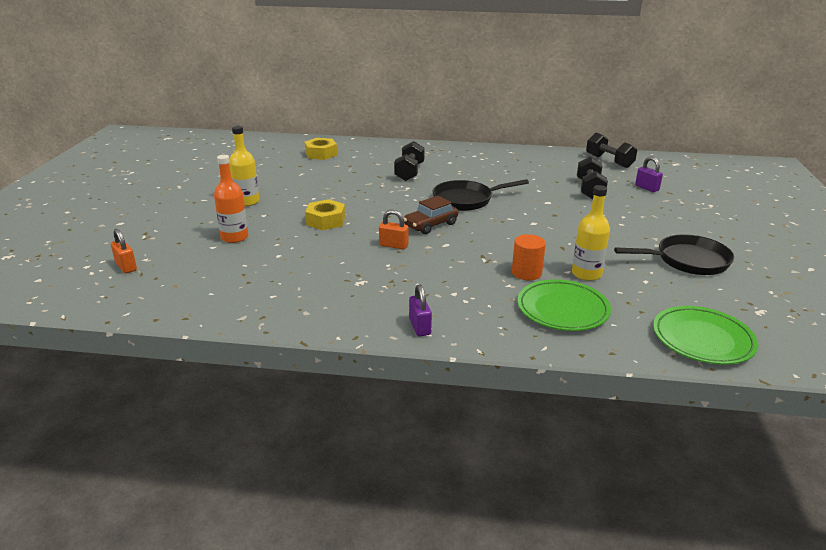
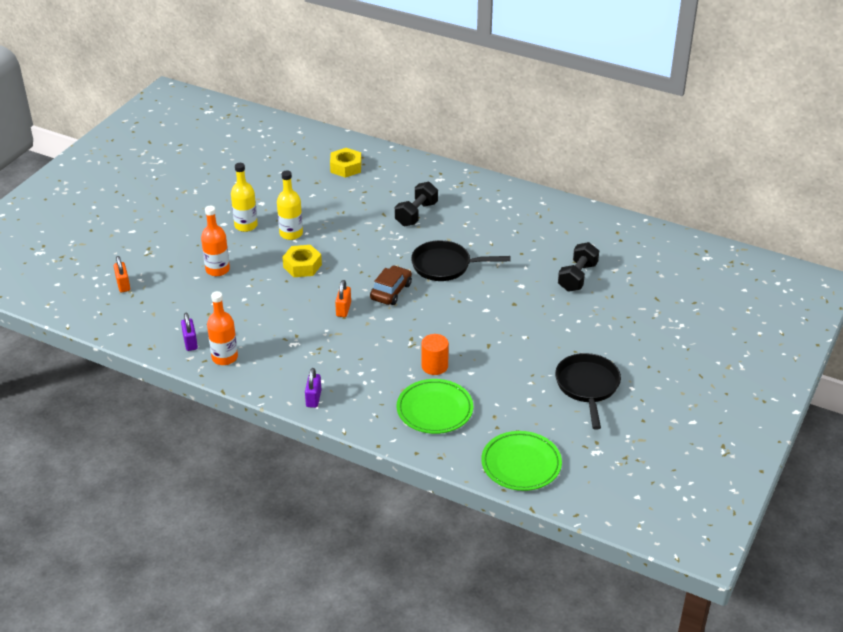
camera: 20 degrees right, 10 degrees up
(286, 309) = (224, 357): none -> orange bottle
(393, 245) = (343, 309): orange padlock -> orange padlock turned 60 degrees clockwise
(430, 225) = (391, 291): brown car -> brown car turned 135 degrees clockwise
(586, 274) = (484, 379): yellow bottle -> yellow bottle (291, 234)
(609, 161) = (636, 239): black dumbbell -> none
(646, 188) = (638, 287): purple padlock -> purple padlock (190, 342)
(687, 261) = (587, 386): black pan -> black pan turned 105 degrees counterclockwise

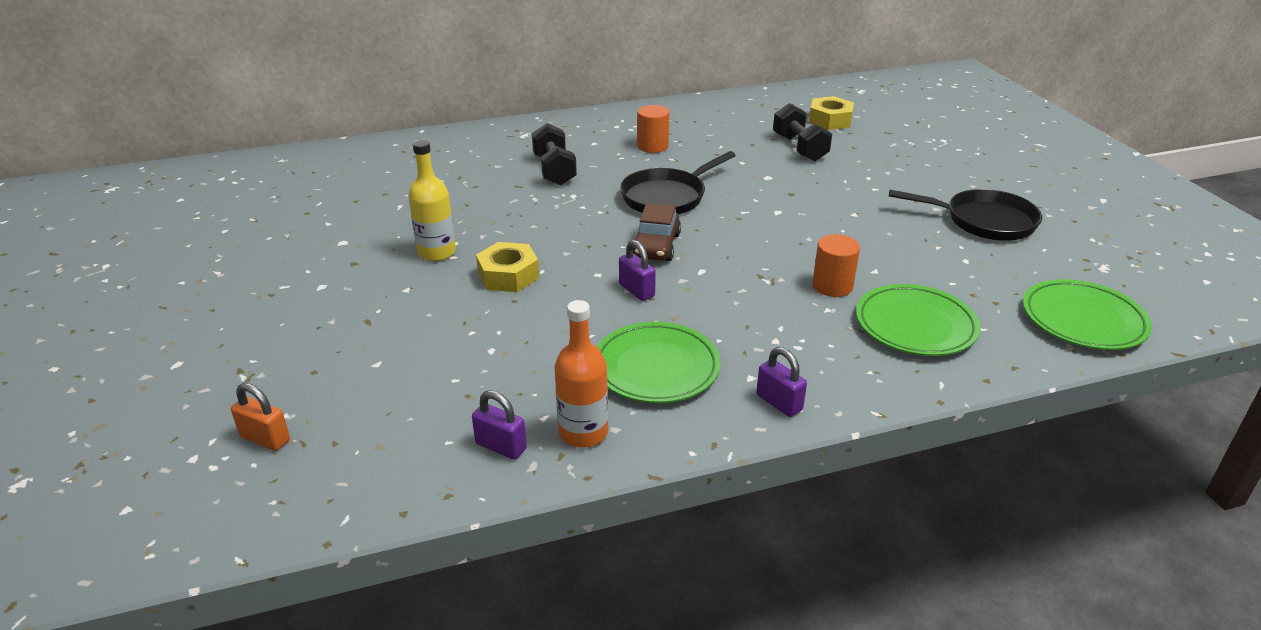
camera: 45 degrees left, 5 degrees down
(217, 270) = (396, 338): orange bottle -> none
(246, 225) = (359, 273): yellow bottle -> none
(292, 350) = (656, 368): none -> green plate
(343, 309) = (636, 290): orange padlock -> purple padlock
(346, 167) = (399, 166): yellow nut -> yellow nut (830, 120)
(391, 291) = (656, 246): brown car -> brown car turned 150 degrees counterclockwise
(495, 227) = (652, 146): none -> orange cylinder
(587, 386) = (984, 221): black pan -> black pan turned 150 degrees clockwise

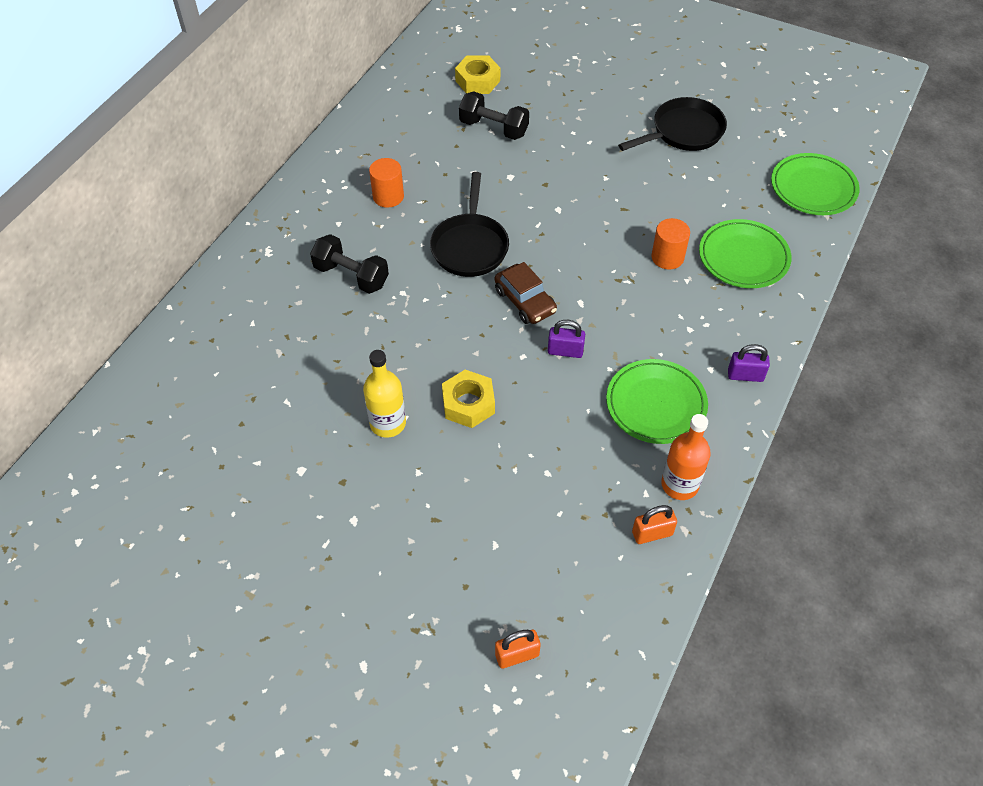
camera: 45 degrees left, 20 degrees up
(501, 446) = (652, 533): purple padlock -> orange padlock

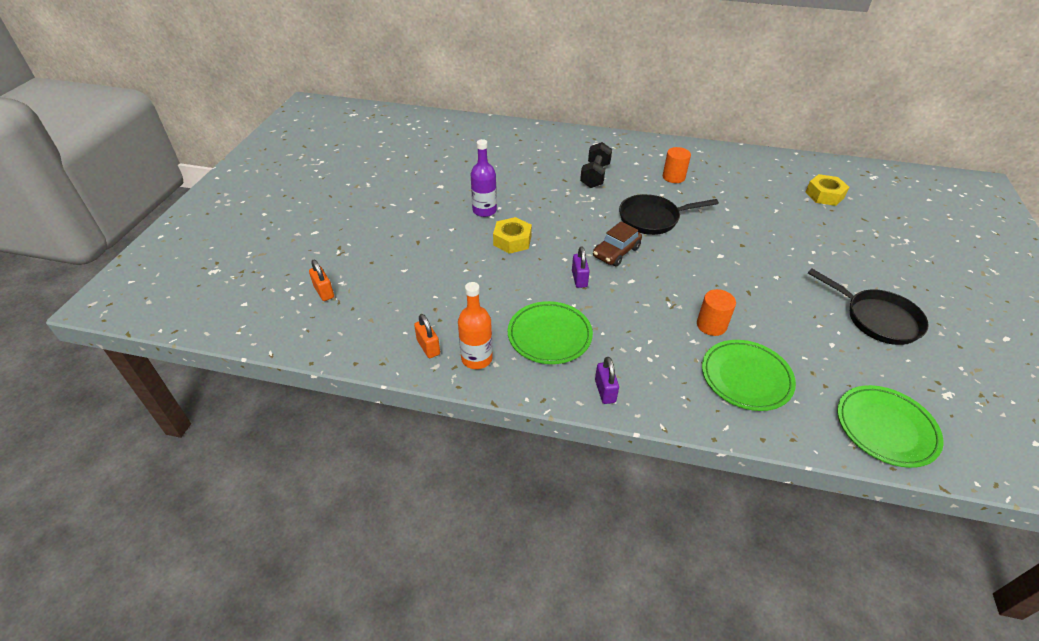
camera: 75 degrees right, 10 degrees down
(388, 423) = (484, 210): yellow bottle -> purple bottle
(494, 128) = (780, 210): black dumbbell -> none

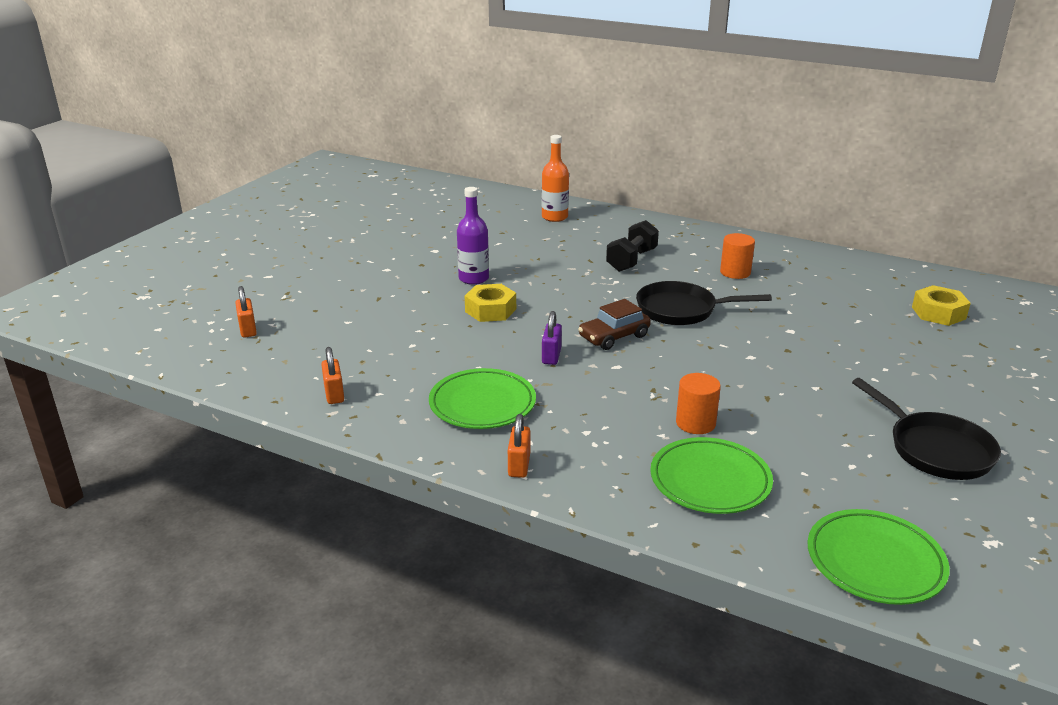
camera: 15 degrees right, 15 degrees down
(476, 358) = (383, 412): orange bottle -> orange bottle (554, 217)
(605, 391) = (519, 465): purple padlock -> orange padlock

